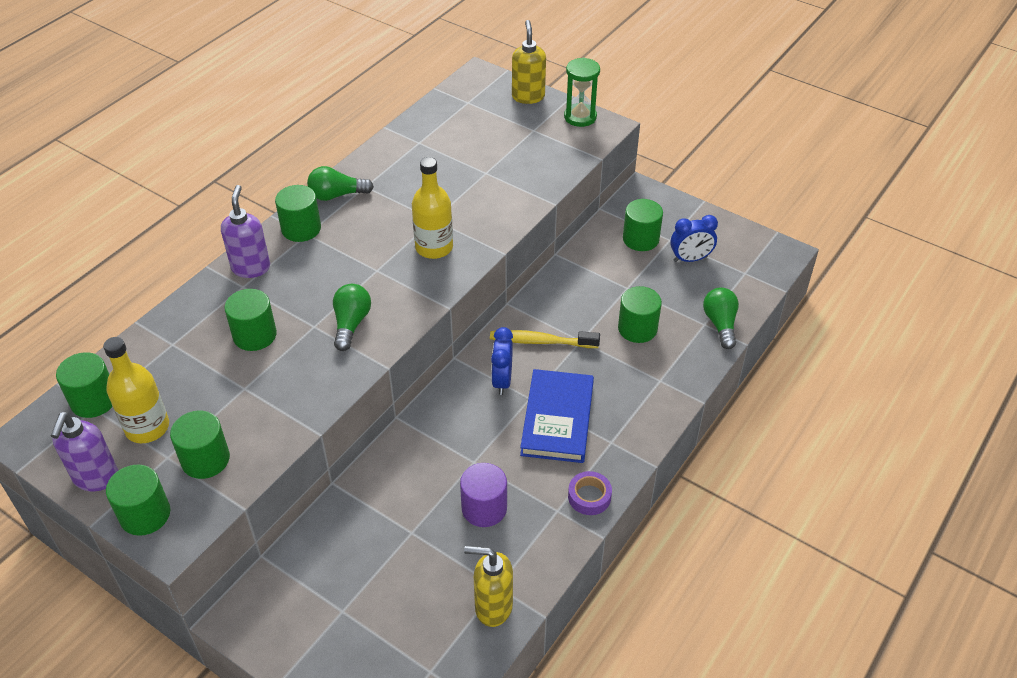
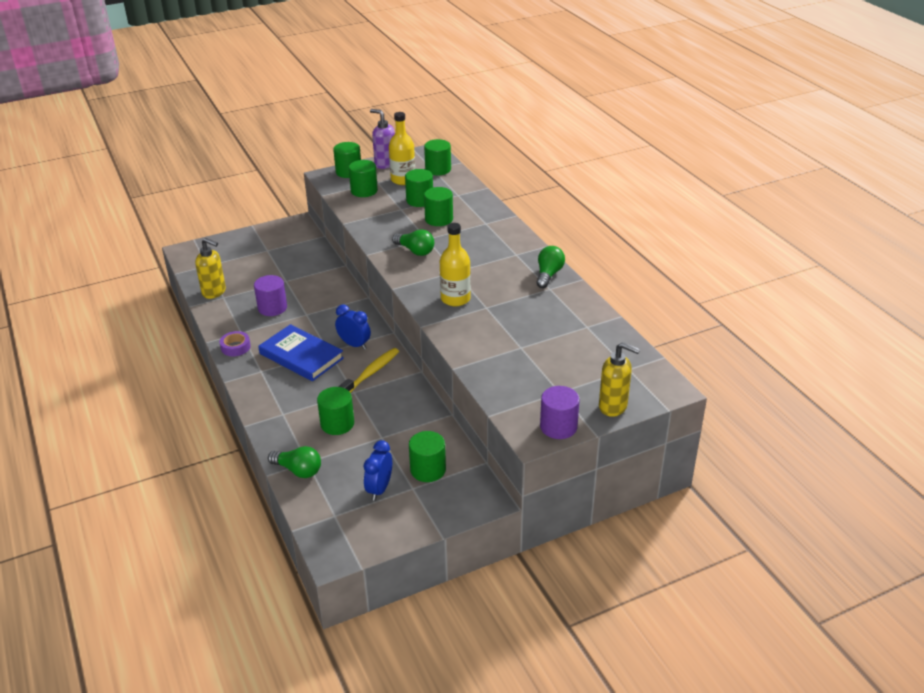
camera: 120 degrees right, 10 degrees down
(251, 267) = (500, 229): purple soap dispenser -> none
(301, 229) = (523, 253): green cylinder -> green cylinder (419, 200)
(493, 607) = (214, 292): yellow soap dispenser -> yellow soap dispenser turned 75 degrees clockwise
(580, 117) = (558, 427): green hourglass -> purple cylinder

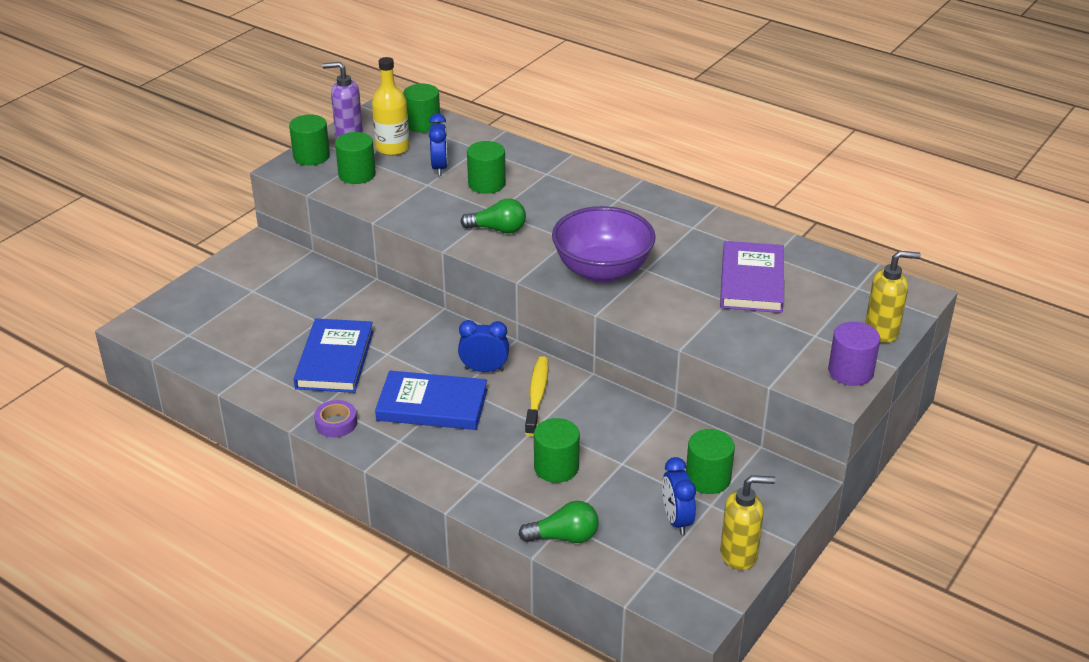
camera: 30 degrees left, 0 degrees up
(214, 292) = (235, 365): yellow soap dispenser -> yellow soap dispenser (739, 555)
(272, 308) = (335, 360): purple cylinder -> blue book
(419, 200) = (439, 167): green cylinder -> blue clock
(455, 299) = (602, 271): yellow bottle -> purple bowl
(548, 274) = (676, 212): green light bulb -> none
(552, 339) = (752, 281): none -> purple book

